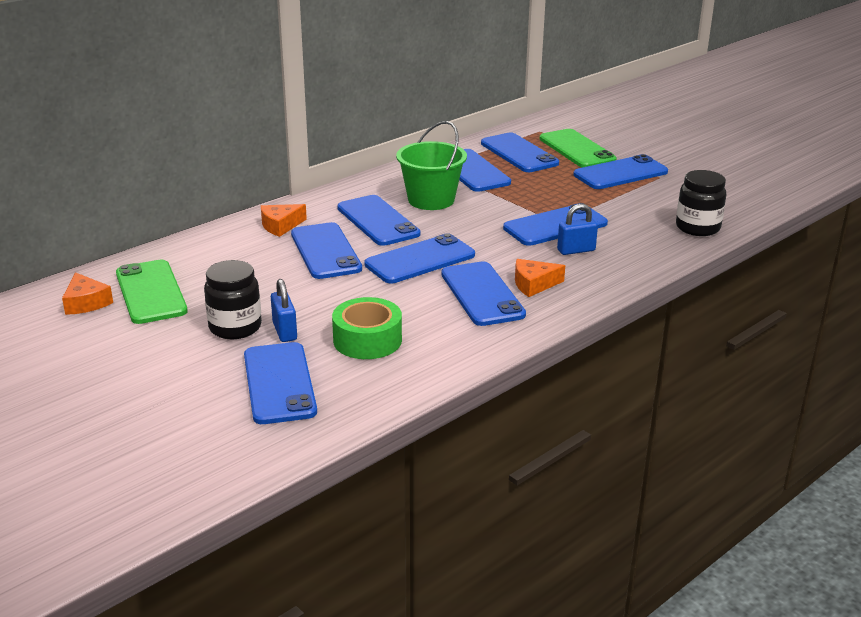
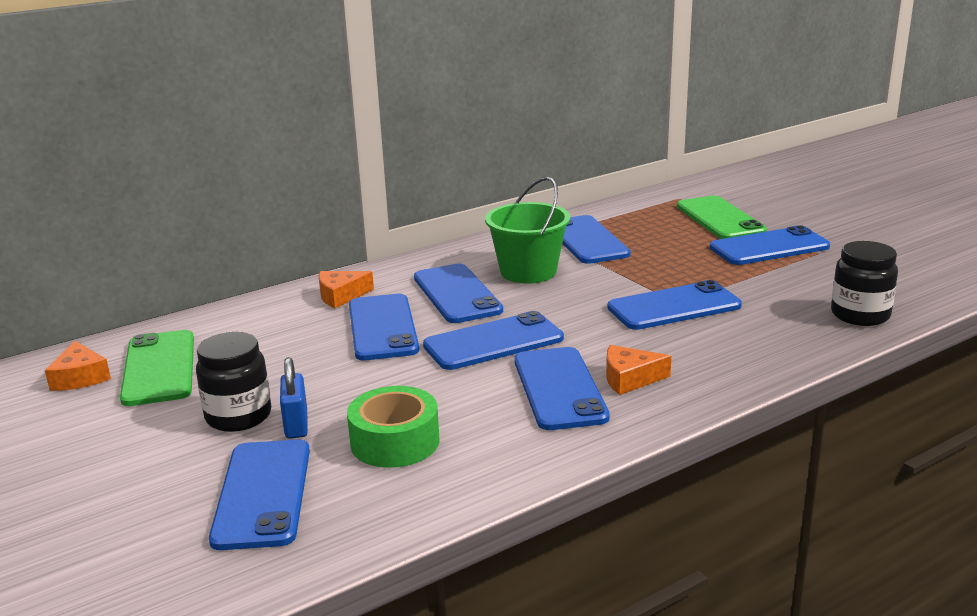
camera: 10 degrees right, 5 degrees down
(519, 153) = (648, 222): blue phone -> none
(576, 250) = (694, 338): blue padlock -> none

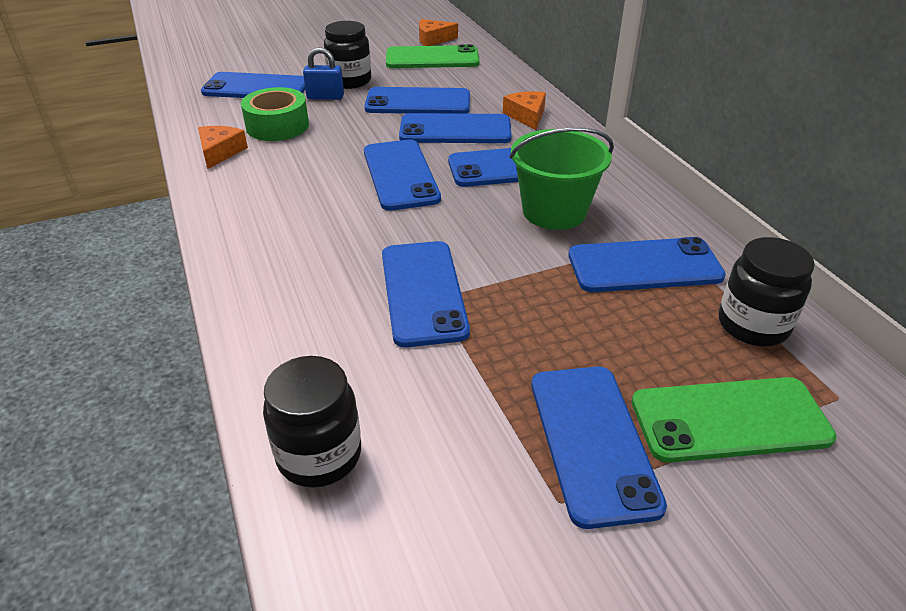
camera: 100 degrees right, 15 degrees up
(559, 388) = (299, 195): blue phone -> blue phone (418, 102)
(629, 379) = (289, 232): orange cheese -> orange cheese (220, 152)
(631, 213) = (753, 325): none -> black jar

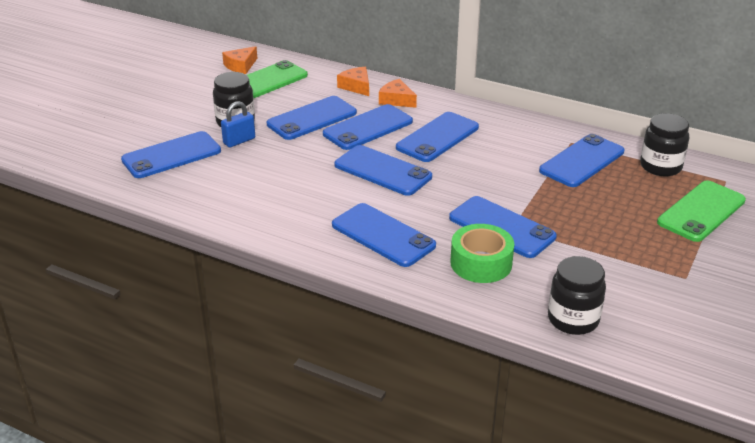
camera: 40 degrees left, 5 degrees down
(220, 152) = (236, 210): orange cheese -> orange cheese (356, 86)
(277, 126) = (243, 175): green tape -> green tape (481, 263)
(554, 211) = (500, 153): green bucket -> none
(593, 442) = (666, 249): blue phone -> blue phone (383, 235)

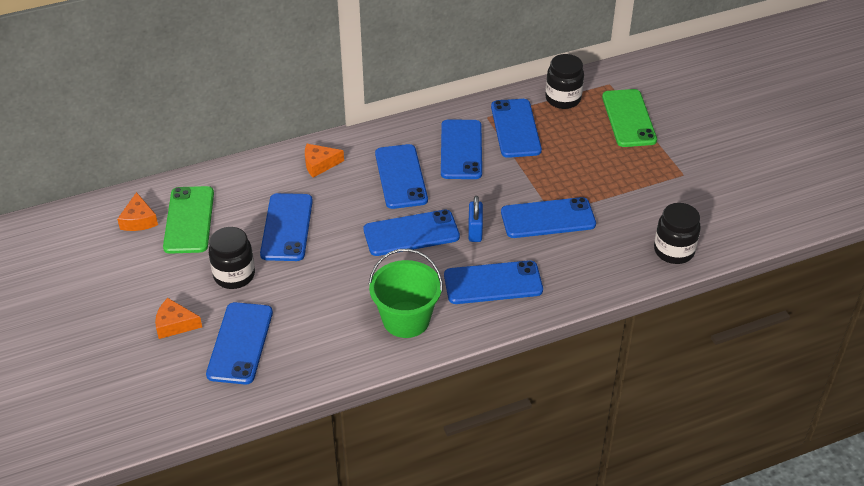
camera: 50 degrees left, 10 degrees up
(239, 141) = (268, 289): blue padlock -> blue padlock (475, 231)
(285, 213) = (406, 319): none -> green bucket
(356, 86) = (269, 173): orange cheese -> orange cheese (175, 324)
(368, 128) = (341, 204): blue phone -> blue phone (461, 150)
(481, 263) = (576, 254): green tape -> none

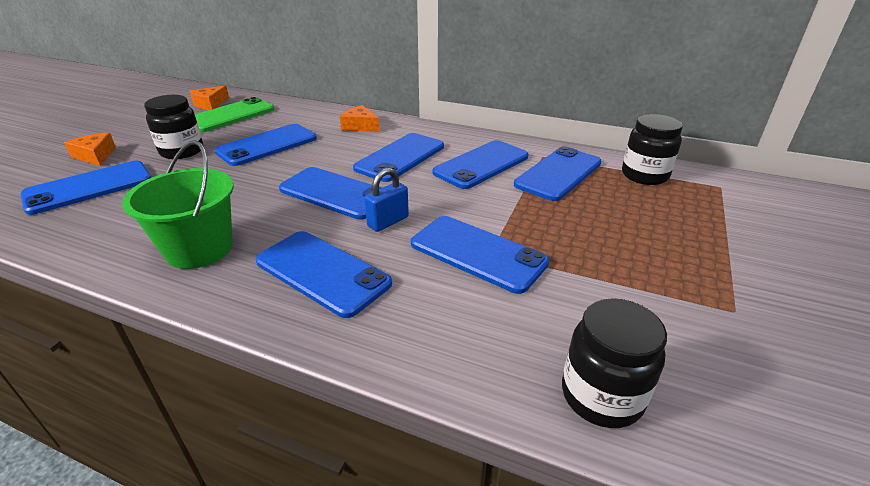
camera: 45 degrees right, 10 degrees down
(629, 118) = (711, 221): green phone -> none

